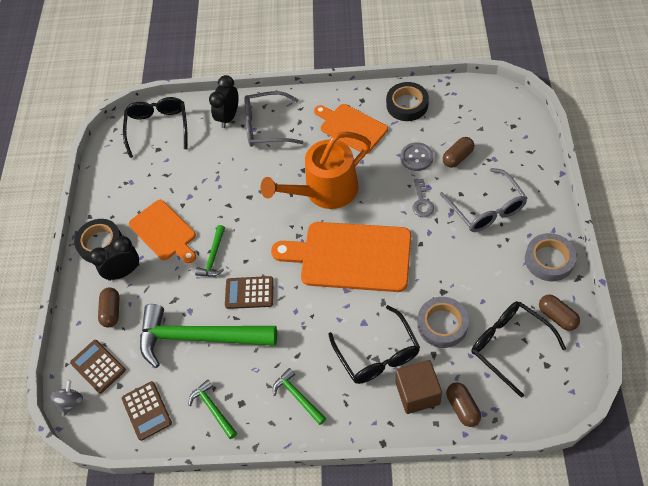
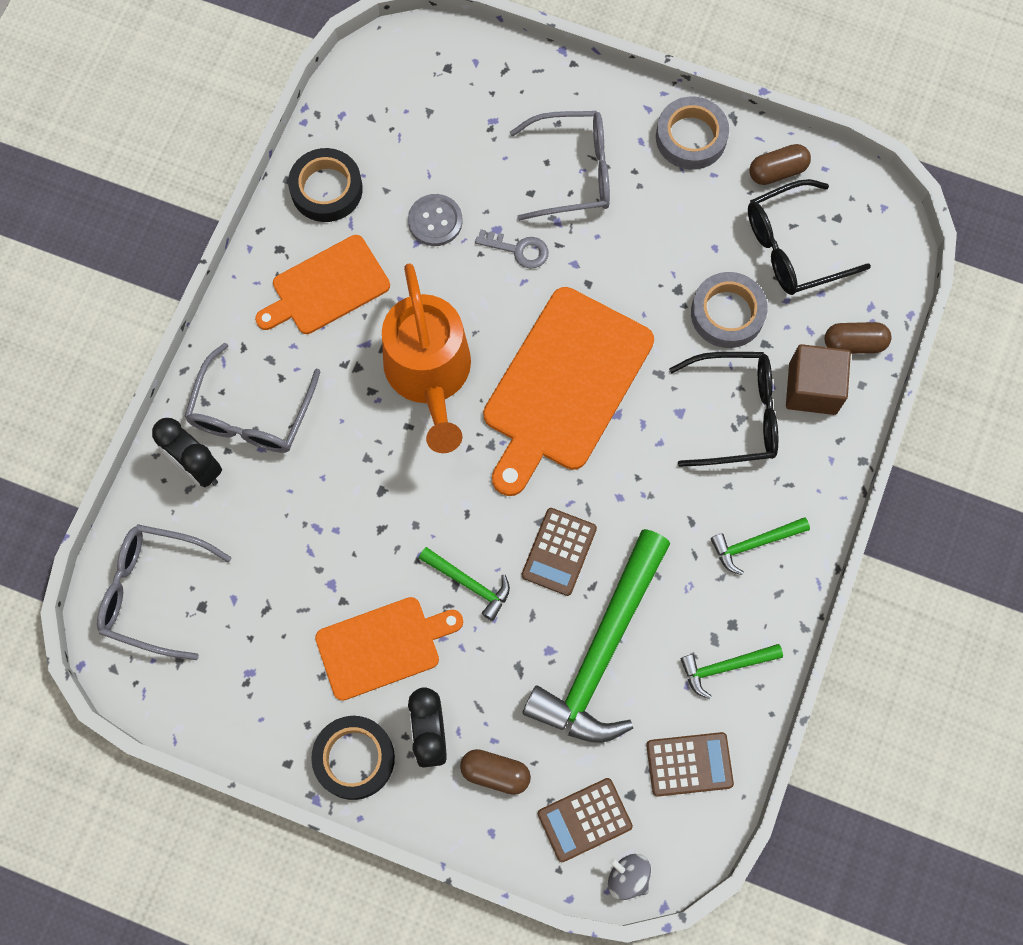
camera: 75 degrees left, 15 degrees up
(158, 128) = (153, 592): black glasses -> grey glasses
(457, 157) = (465, 166): brown capsule -> none

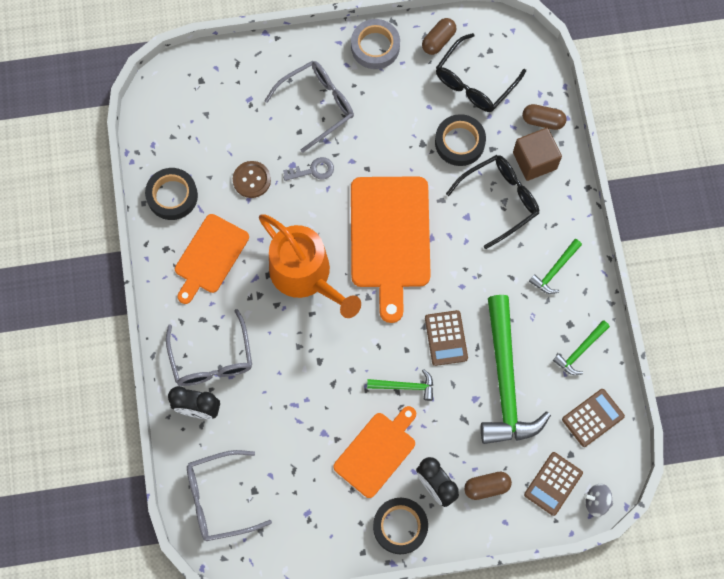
camera: 30 degrees left, 0 degrees up
(435, 221) = (251, 180): grey button -> brown button
(727, 313) = (459, 142): grey tape -> black tape
(854, 343) = (543, 121): brown capsule -> brown capsule turned 45 degrees clockwise

